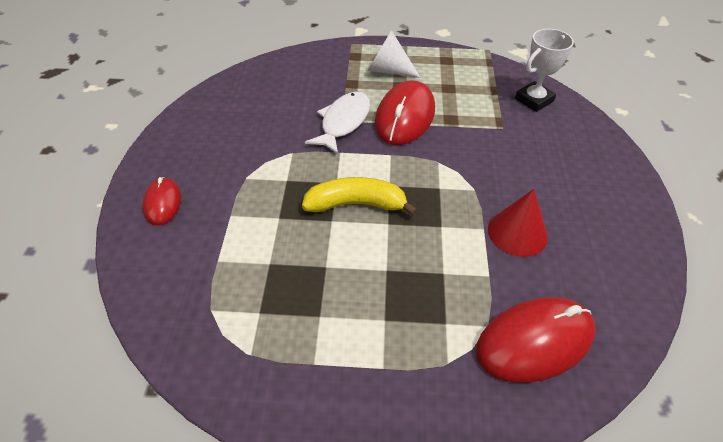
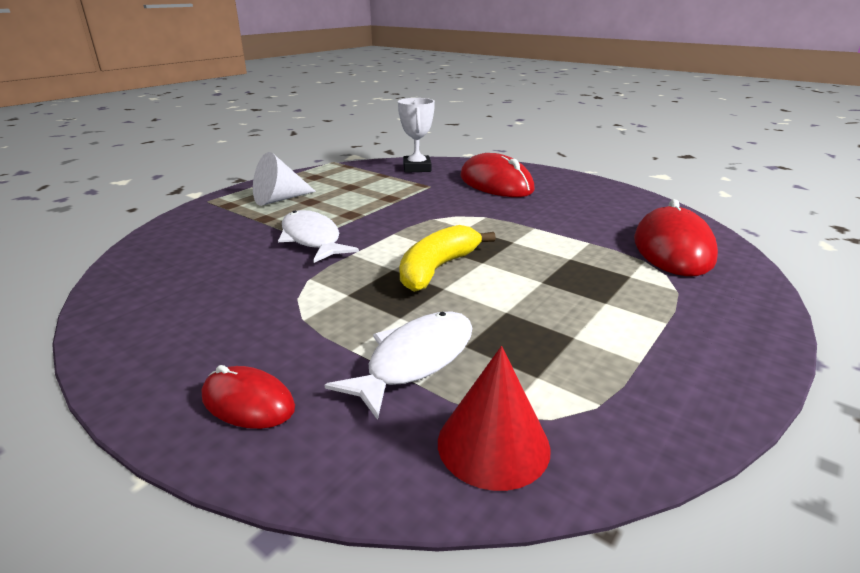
camera: 55 degrees left, 20 degrees down
(238, 248) = (415, 360): none -> white fish
(405, 116) = (354, 212): red mouse -> red mouse (495, 183)
(517, 233) = (552, 218): red cone -> red cone (493, 444)

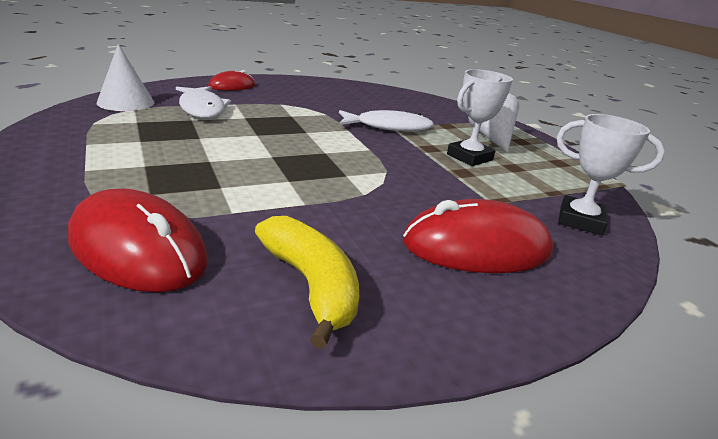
camera: 115 degrees right, 0 degrees up
(350, 200) = (469, 157): none -> white trophy
(437, 268) = (286, 141): yellow banana -> yellow banana (311, 285)
(493, 444) = (126, 102): red cone -> white cone

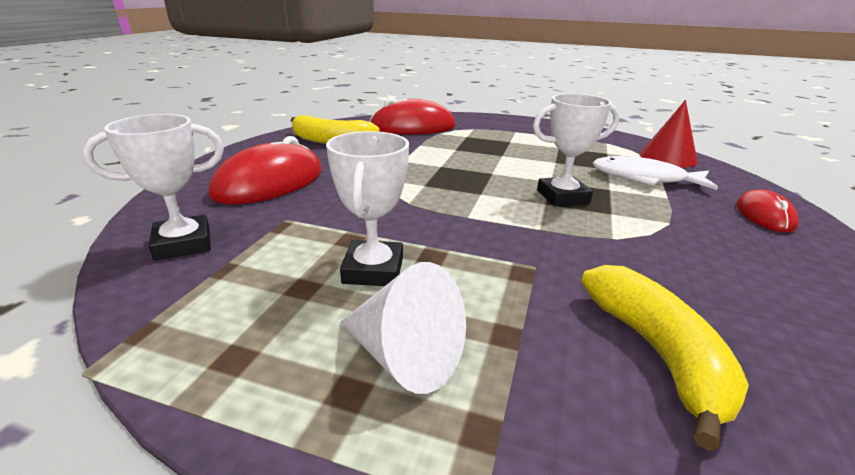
camera: 135 degrees right, 0 degrees up
(126, 102) = (667, 158): white cone -> red cone
(285, 128) = (562, 197): none -> white trophy
(389, 127) = (532, 262): white fish -> none
(408, 106) = (656, 353): none -> yellow banana

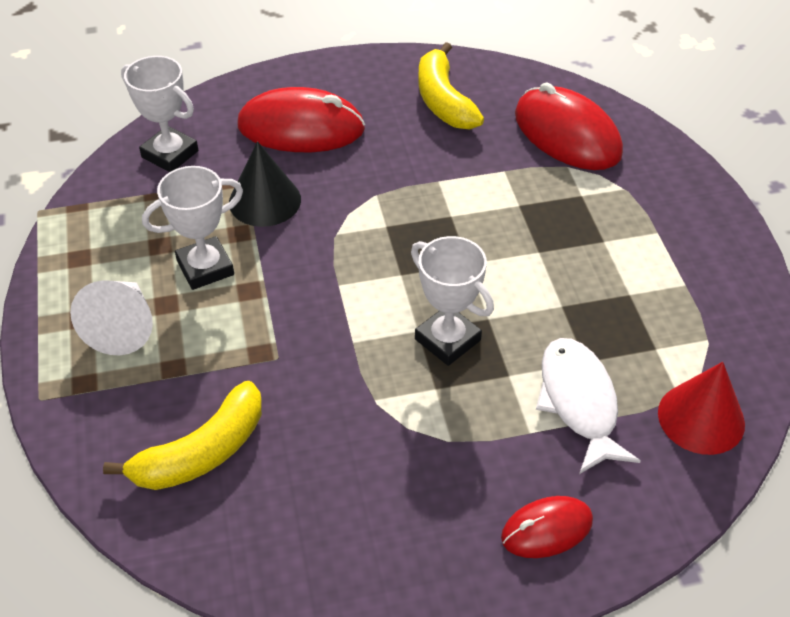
camera: 60 degrees right, 20 degrees up
(328, 218) = (265, 201): none -> black cone

